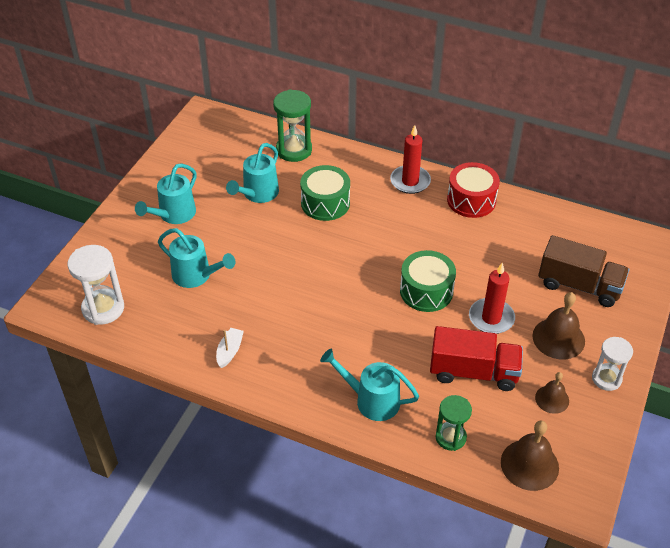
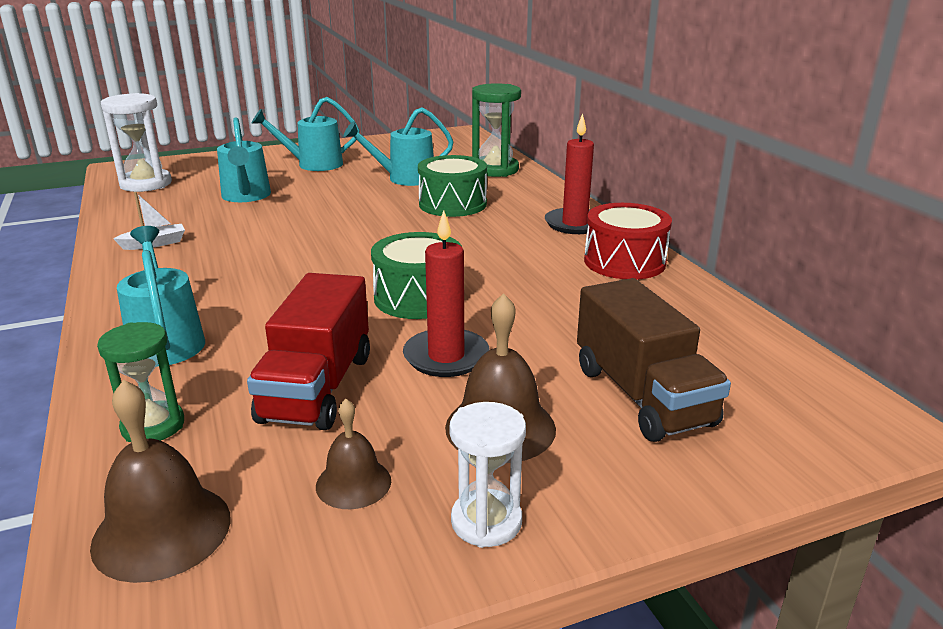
camera: 45 degrees right, 20 degrees down
(473, 372) = (317, 387): red truck -> red truck turned 45 degrees clockwise

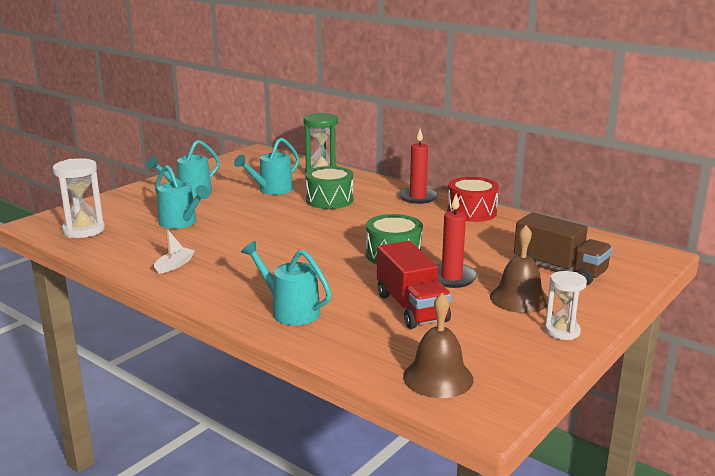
camera: 30 degrees left, 5 degrees down
(153, 426) = (358, 346): green hourglass -> none
(353, 483) = (490, 336): brown bell -> none

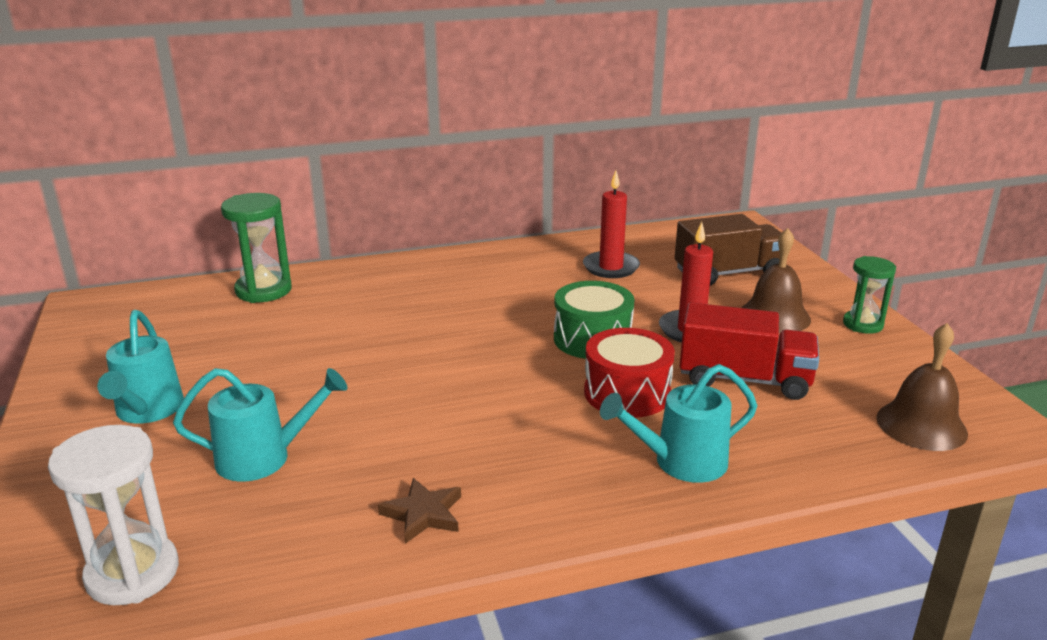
camera: 55 degrees left, 5 degrees up
(174, 265) = (423, 514): white boat -> brown star
(271, 190) = (261, 343): turquoise watering can -> none
(329, 200) = (366, 317): green drum -> none
(418, 197) = (445, 266): red candle -> red candle (611, 267)
(471, 212) = (532, 256): red drum -> red drum (627, 393)
(562, 331) = (862, 324): white hourglass -> green hourglass

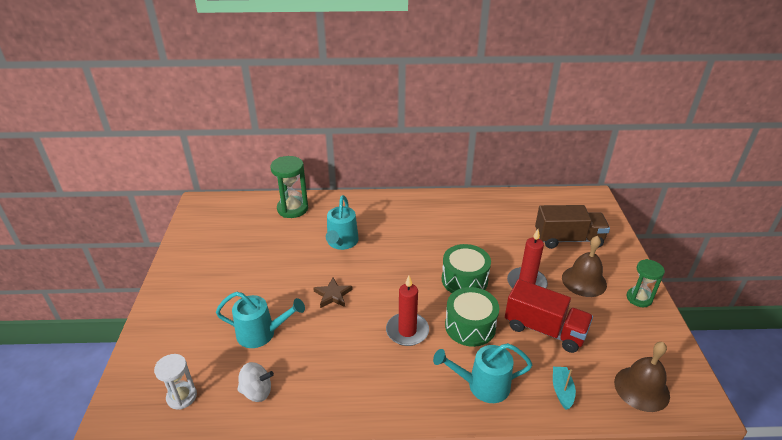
camera: 15 degrees right, 10 degrees up
(133, 573) = (182, 397): white hourglass -> white hourglass, size x0.66
(147, 411) = (213, 289): turquoise watering can -> turquoise watering can (341, 243)
(283, 539) = (257, 391): none -> white spinning top
(423, 514) = (330, 391): brown star -> brown star (333, 295)
(611, 267) = (496, 222): red candle -> red candle (407, 331)
(627, 393) = (470, 326): red drum -> green drum
(807, 447) = (562, 390): none -> turquoise boat

